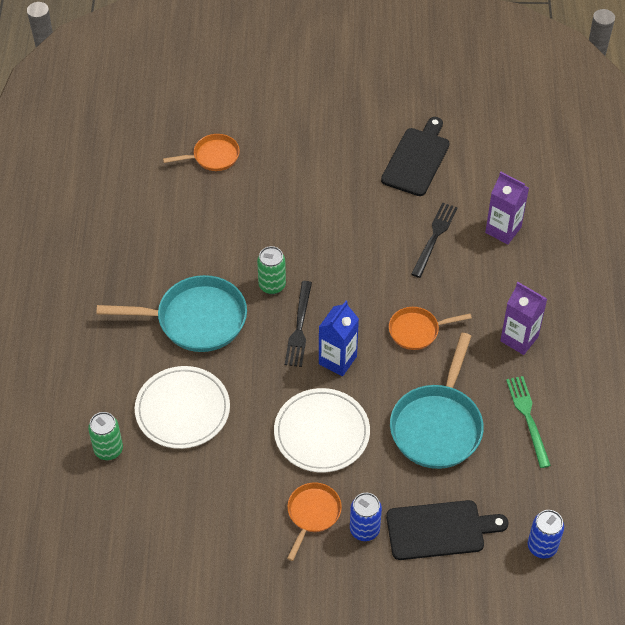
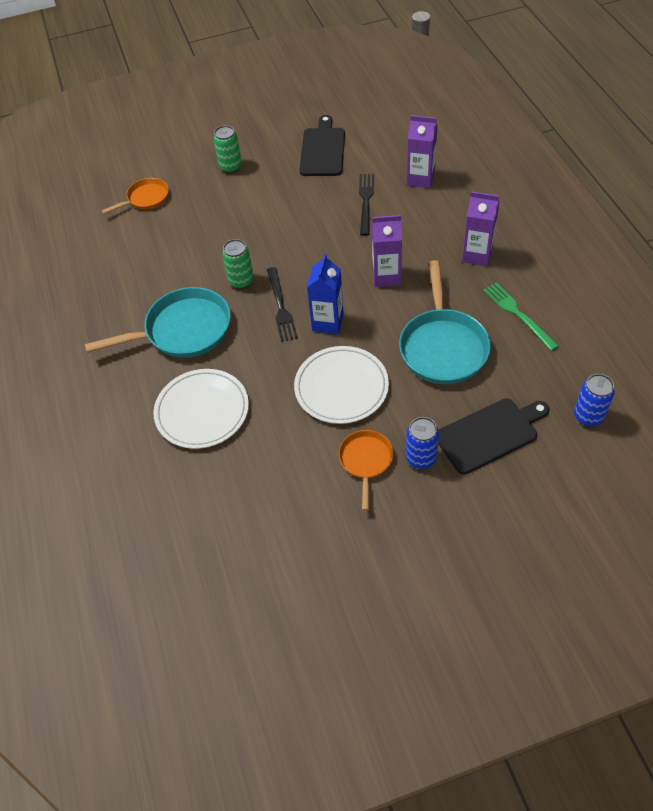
camera: 15 degrees left, 0 degrees up
(108, 450) = (144, 471): green can -> green can (231, 167)
(417, 331) = (386, 276): orange pan -> purple carton

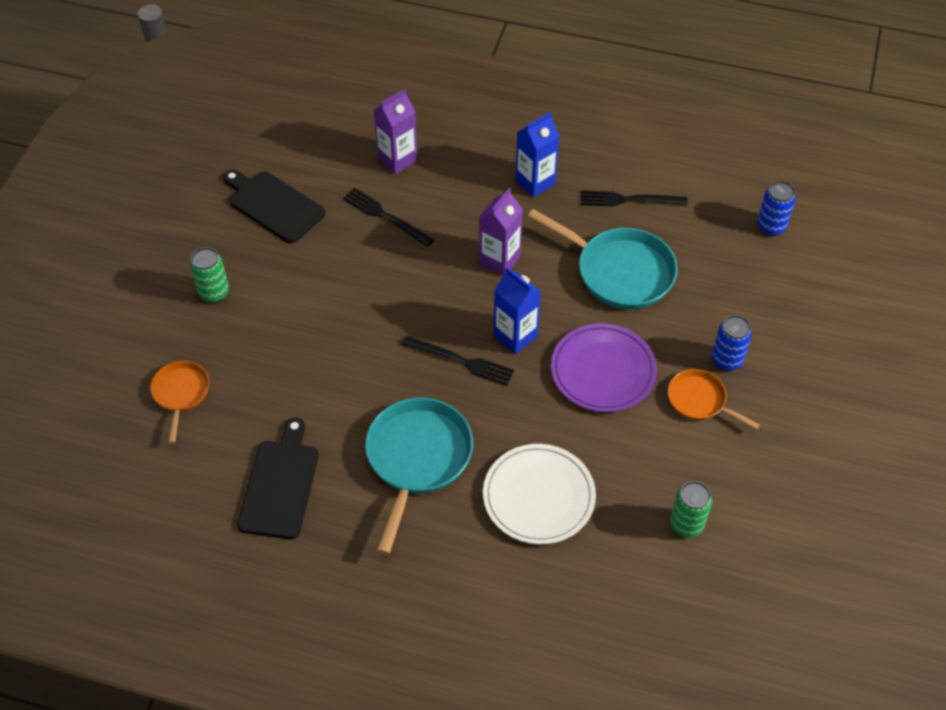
camera: 60 degrees left, 0 degrees up
(241, 281) = (395, 374): green can -> green can (686, 525)
(341, 387) = (603, 371): white plate -> purple plate
(477, 255) = (535, 182): purple carton -> blue carton
(489, 434) = (738, 299): black cutting board -> black cutting board (280, 484)
(518, 314) = (628, 200): green fork -> black fork

